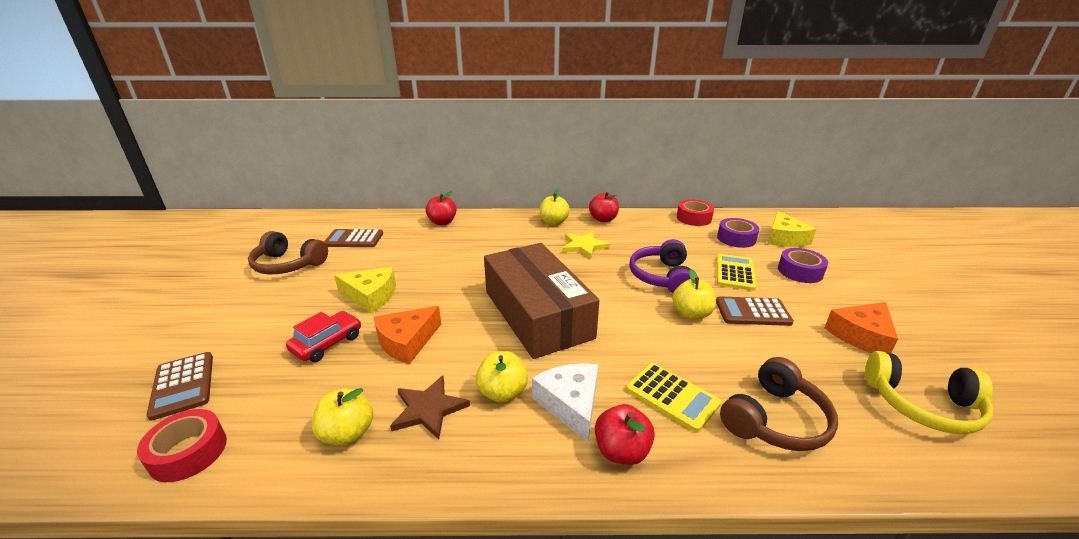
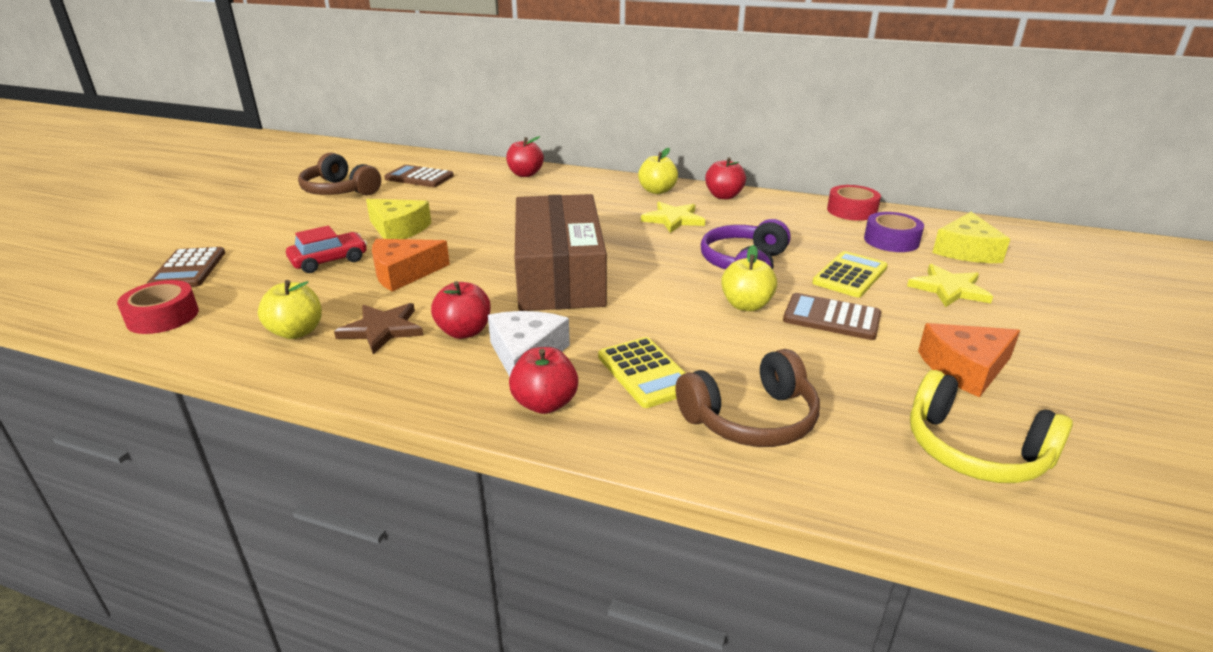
camera: 20 degrees right, 0 degrees up
(502, 392) = (464, 332): yellow apple -> red apple
(800, 271) = (949, 289): purple tape -> yellow star

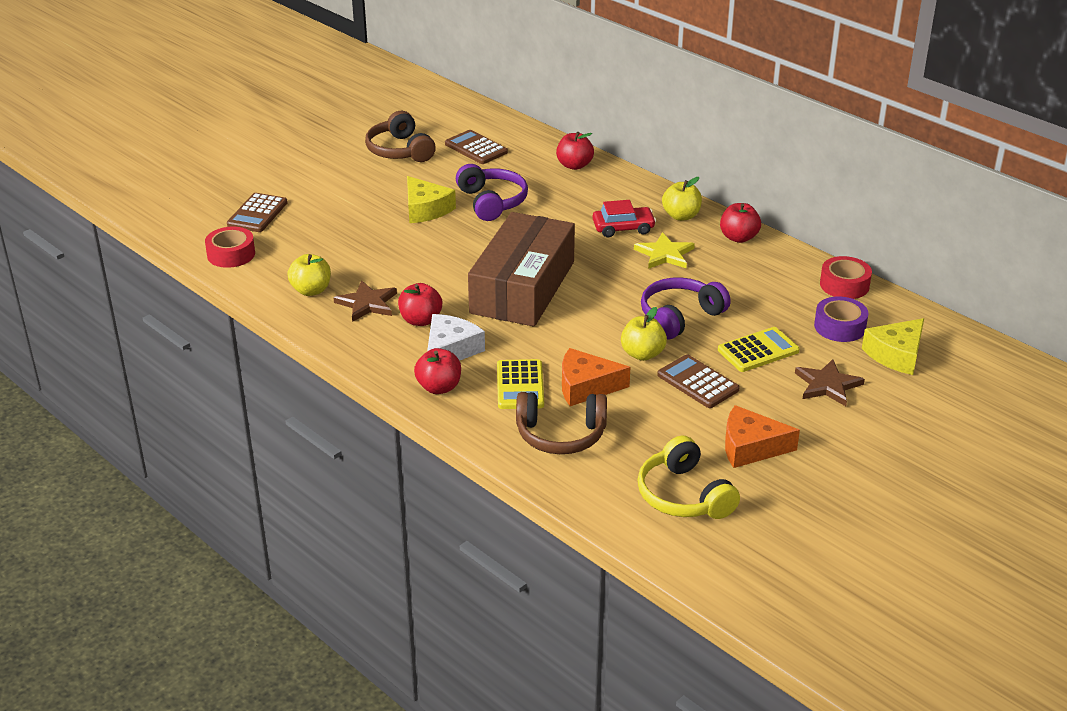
camera: 25 degrees right, 5 degrees up
(329, 261) = (358, 230): red car -> red car (623, 228)
(404, 273) = (407, 256): orange cheese -> orange cheese (586, 386)
(466, 212) = (492, 202): none -> purple headphones
(949, 289) = (827, 385): yellow star -> brown star

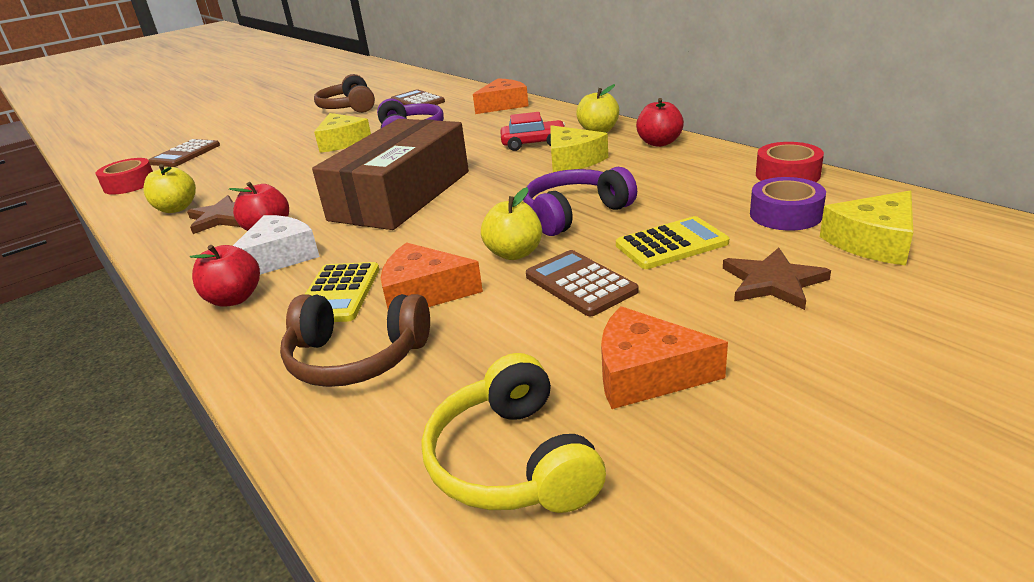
camera: 10 degrees right, 5 degrees down
(574, 165) = (503, 105): red apple -> orange cheese
(664, 254) = (572, 160): yellow star -> yellow cheese

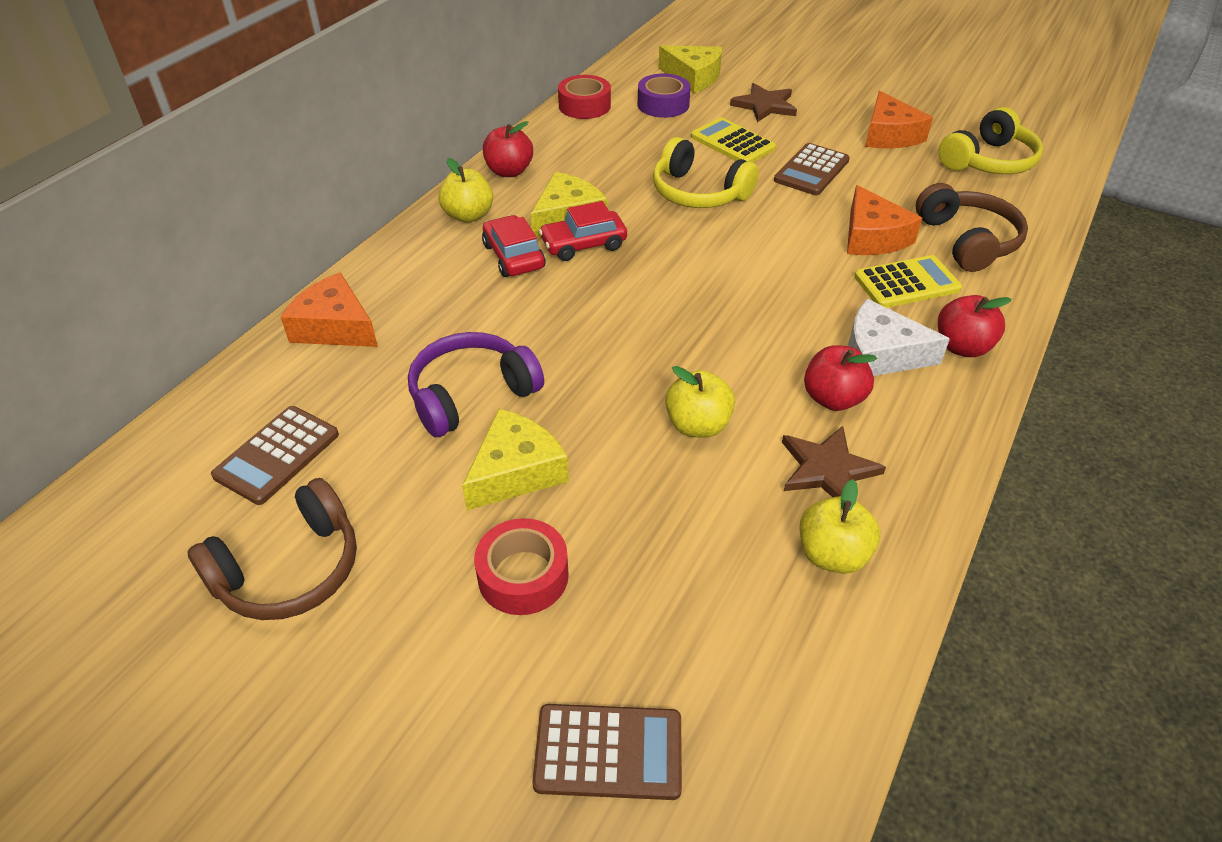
camera: 115 degrees left, 15 degrees up
(129, 184) = (783, 738): red tape -> red tape (523, 575)
(401, 195) = (699, 318): brown box -> none
(514, 253) = (785, 208): yellow apple -> yellow apple (697, 425)
(529, 164) = (583, 244): none -> red car
(574, 213) = (698, 193): purple headphones -> yellow headphones

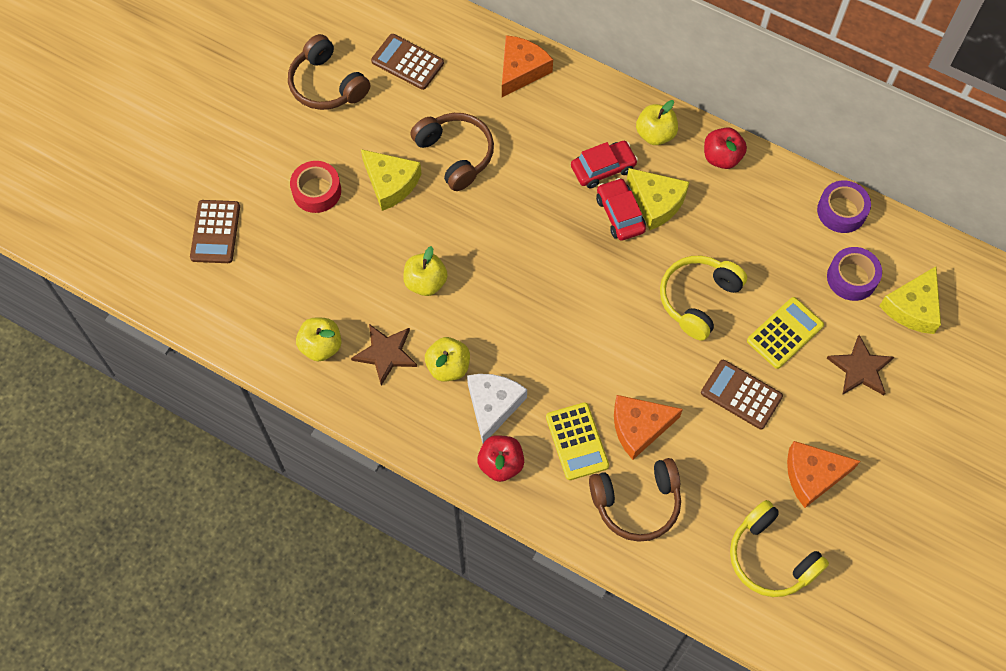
camera: 90 degrees right, 20 degrees up
(471, 395) = (455, 154): purple headphones -> brown headphones
(584, 106) = (841, 211): red tape -> purple tape
(833, 399) = (448, 367): red apple -> yellow apple

